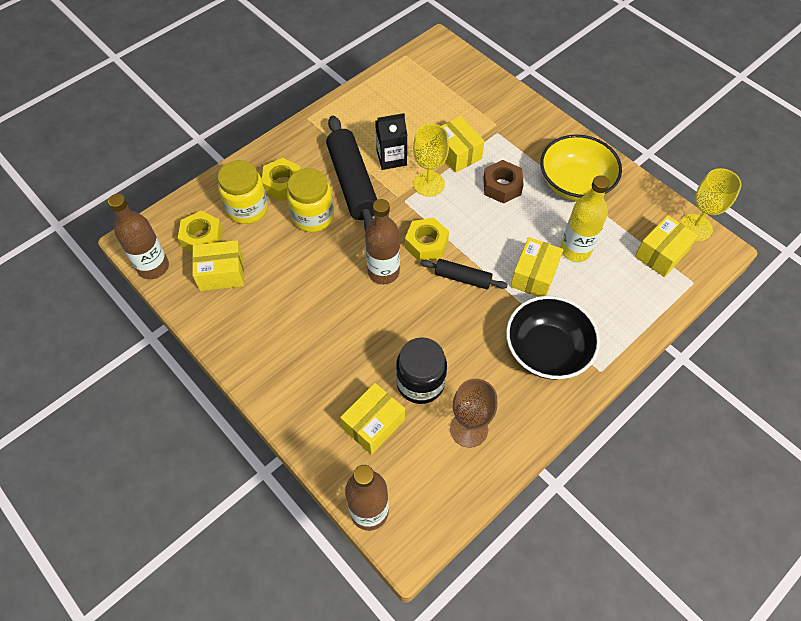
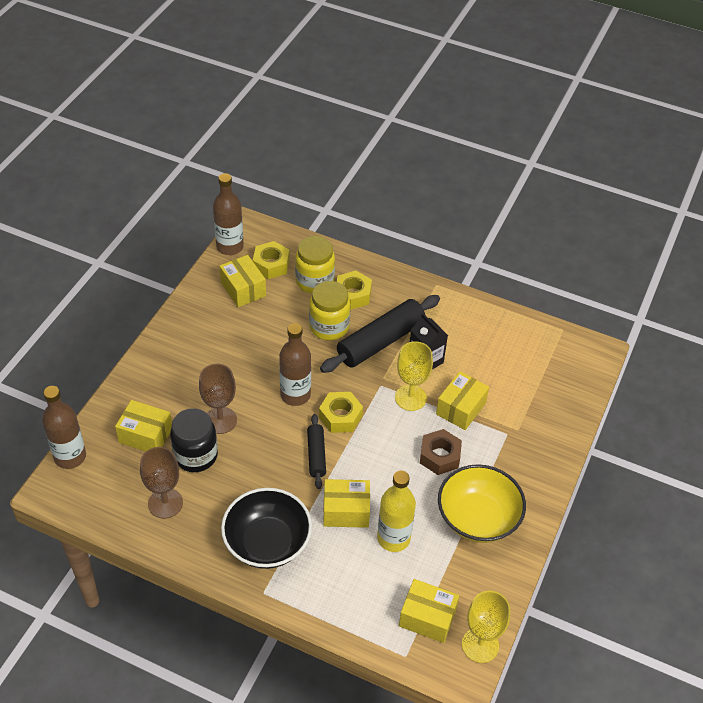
camera: 65 degrees right, 10 degrees down
(385, 347) = (220, 420): none -> brown goblet

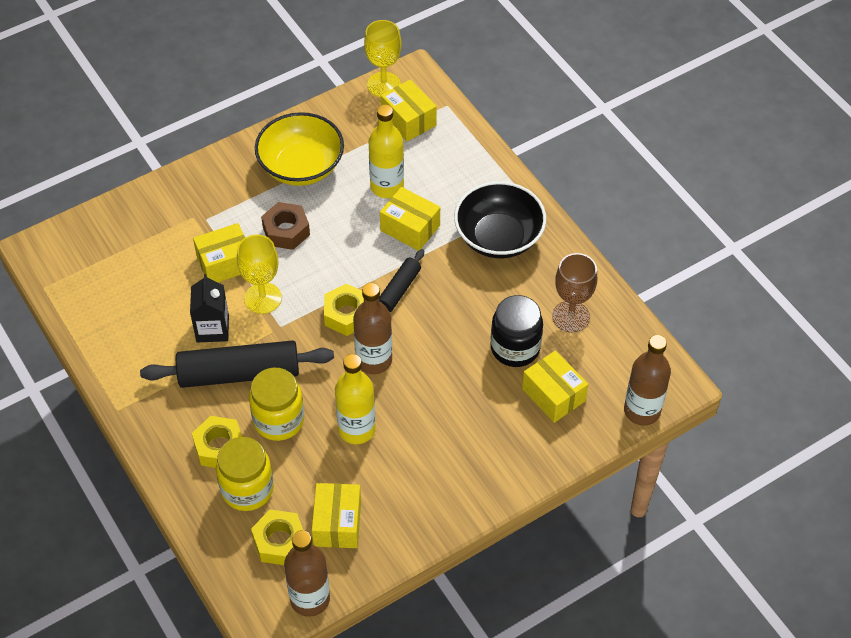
camera: 145 degrees left, 5 degrees up
(220, 420) = (468, 372): brown goblet -> none
(272, 346) = (356, 429): none -> yellow bottle

